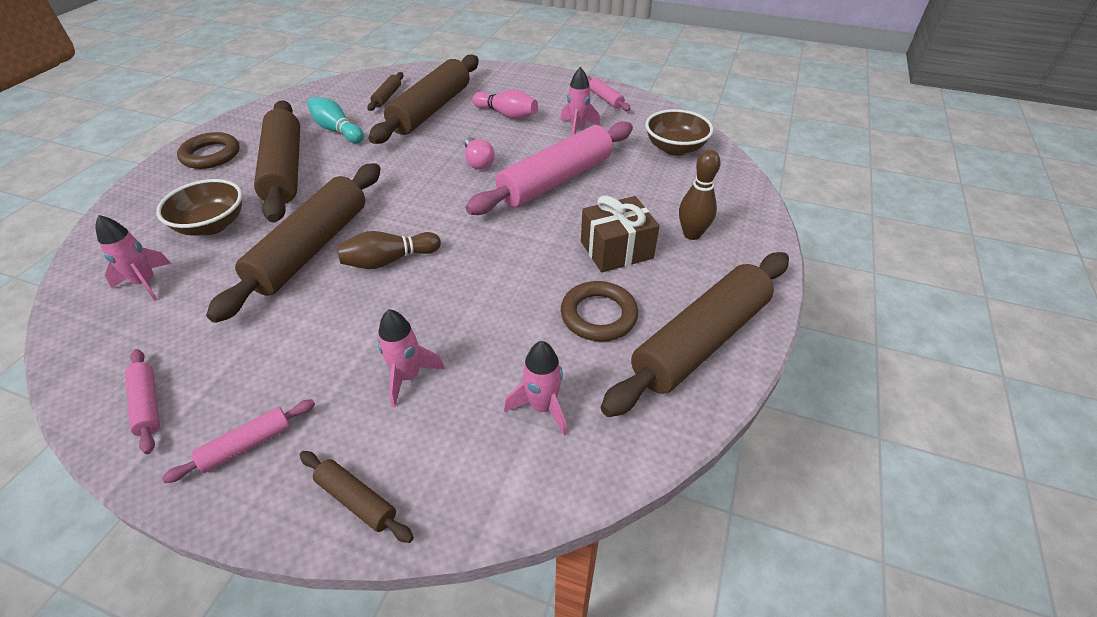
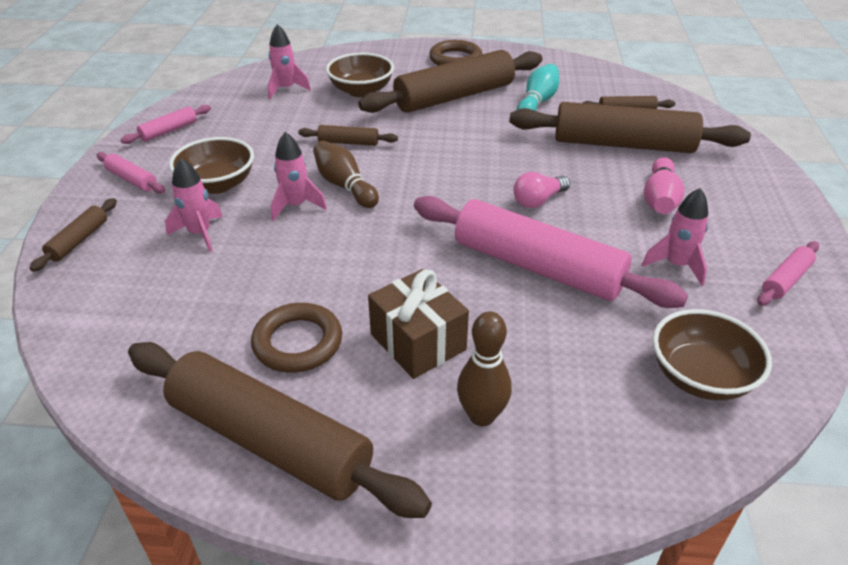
camera: 75 degrees right, 5 degrees down
(311, 248) = (348, 142): brown rolling pin -> brown rolling pin, size x0.44
(319, 358) = (217, 184): none -> brown bowl
(542, 407) = (166, 321): pink rocket -> pink rocket (296, 206)

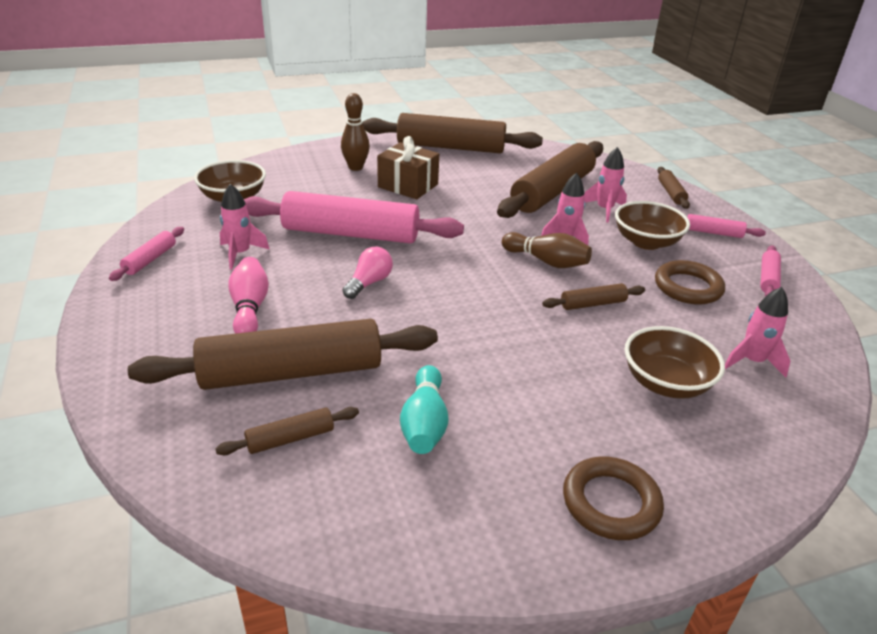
camera: 155 degrees right, 5 degrees down
(298, 342) = (474, 175): brown ring -> brown ring (688, 287)
(454, 97) = (542, 404): brown rolling pin -> brown rolling pin (552, 191)

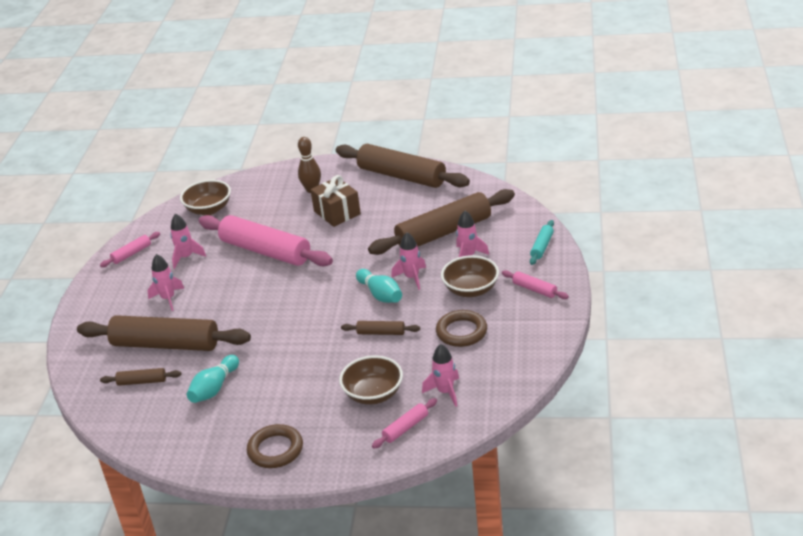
camera: 30 degrees right, 0 degrees up
(249, 308) = (168, 299): pink bowling pin -> pink rocket
(369, 283) = (249, 292): pink light bulb -> none
(546, 261) = (380, 294): brown bowling pin -> turquoise bowling pin
(671, 193) = (542, 247): brown rolling pin -> turquoise rolling pin
(768, 278) = (531, 335): pink rolling pin -> pink rolling pin (405, 428)

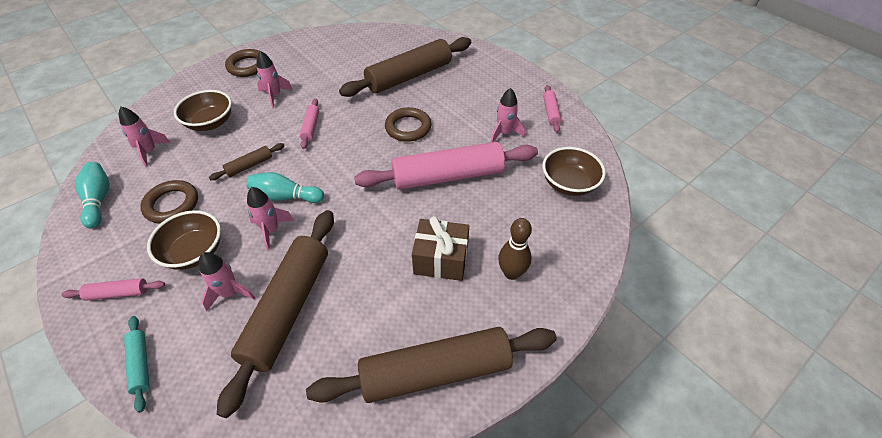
camera: 130 degrees right, 15 degrees up
(142, 382) = (388, 53): brown rolling pin -> none
(168, 299) = (460, 100): pink rocket -> pink rocket (275, 96)
(214, 388) = (334, 73): turquoise bowling pin -> turquoise bowling pin (99, 200)
(237, 298) = (408, 127): none -> brown ring
(405, 428) = (164, 116): pink rolling pin -> pink rolling pin (311, 127)

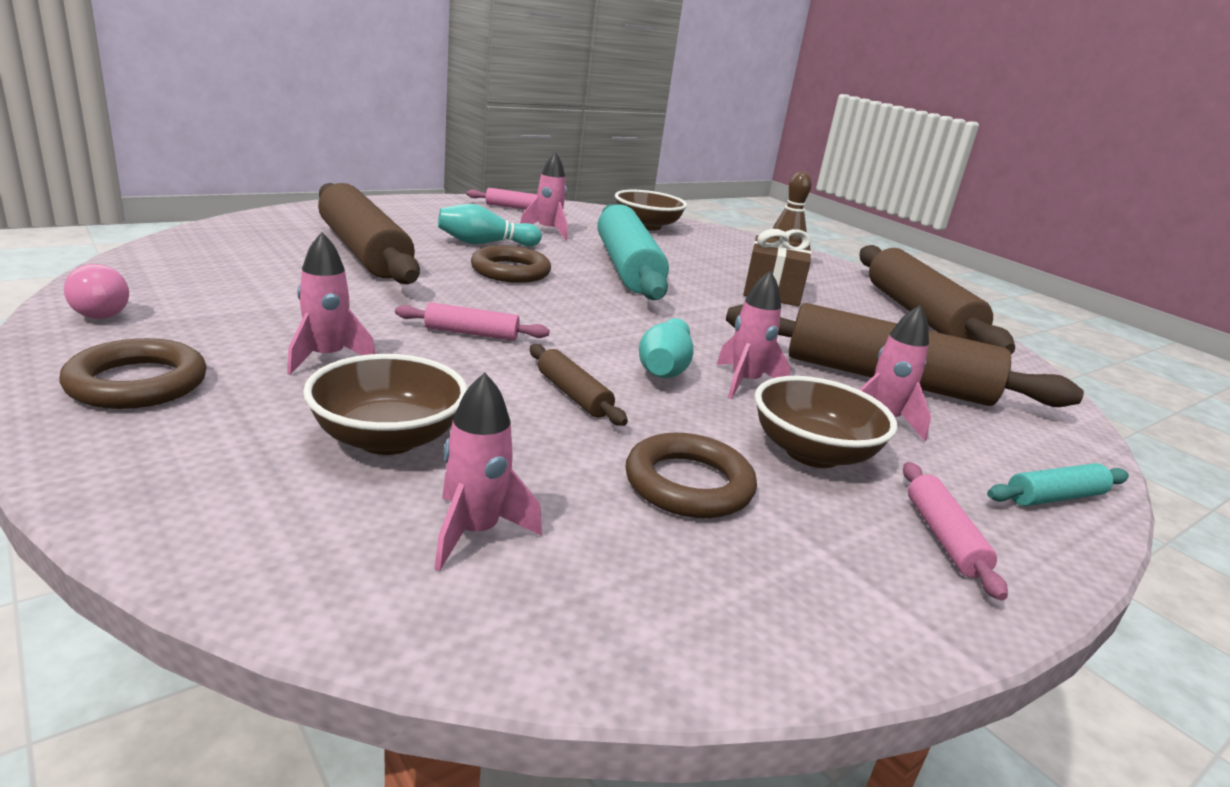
camera: 90 degrees left, 25 degrees down
(99, 200) = (675, 610): turquoise bowling pin -> turquoise bowling pin (485, 243)
(305, 41) = (98, 310): none -> pink light bulb
(447, 176) = (627, 267): pink rolling pin -> turquoise rolling pin

